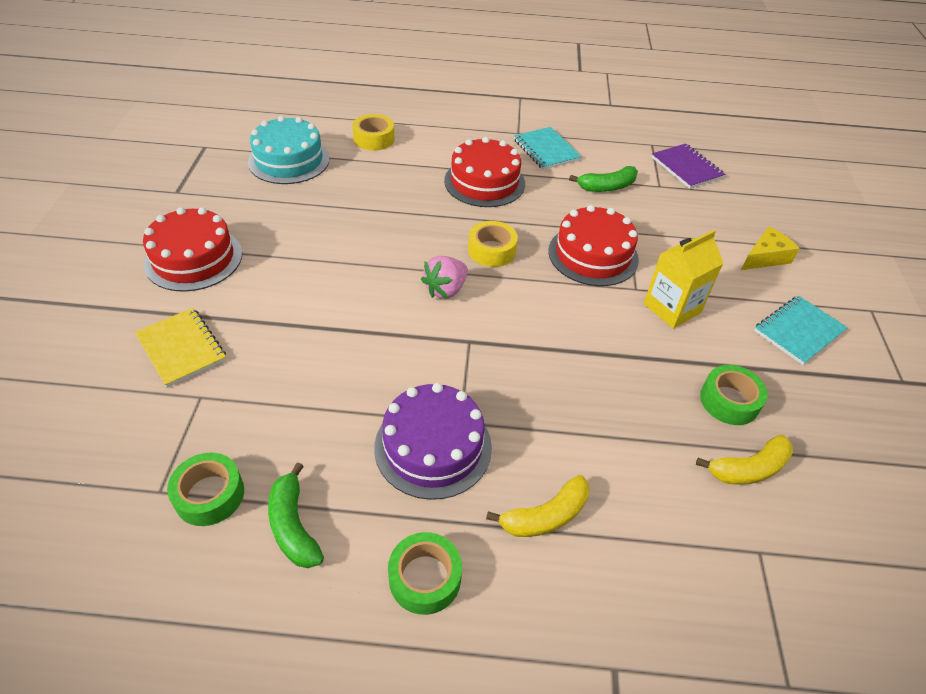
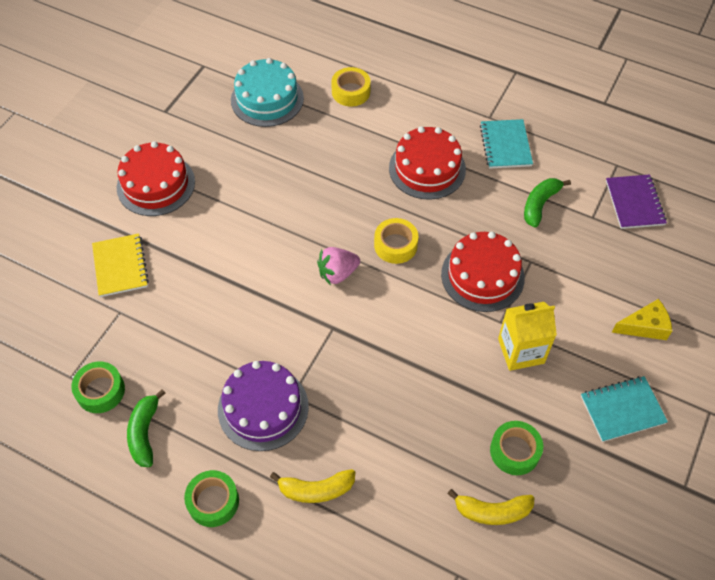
camera: 25 degrees right, 10 degrees up
(607, 187) = (540, 205): green banana -> green banana turned 120 degrees clockwise

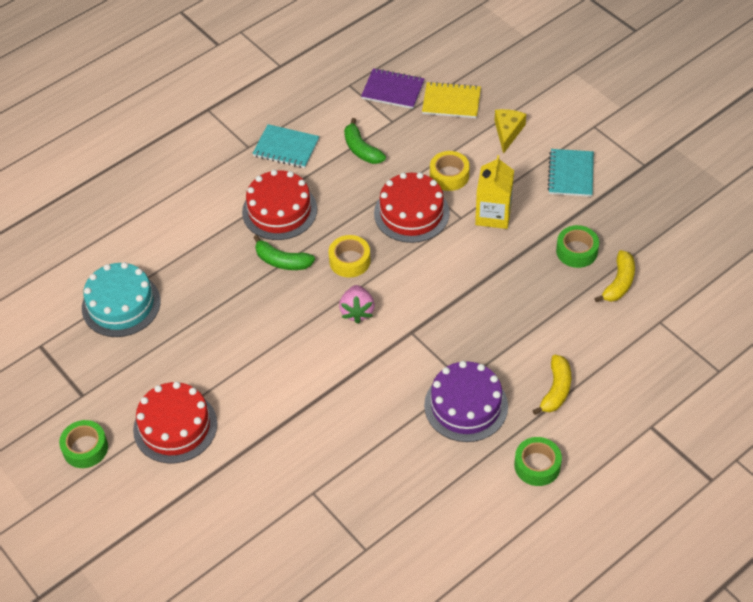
camera: 65 degrees left, 5 degrees down
(100, 391) = (392, 527): green tape -> green tape (85, 448)
(120, 266) = (260, 480): yellow notebook -> yellow notebook (451, 102)
(145, 433) = (451, 501): green banana -> green banana (282, 261)
(351, 92) = (154, 236): yellow tape -> yellow tape (449, 175)

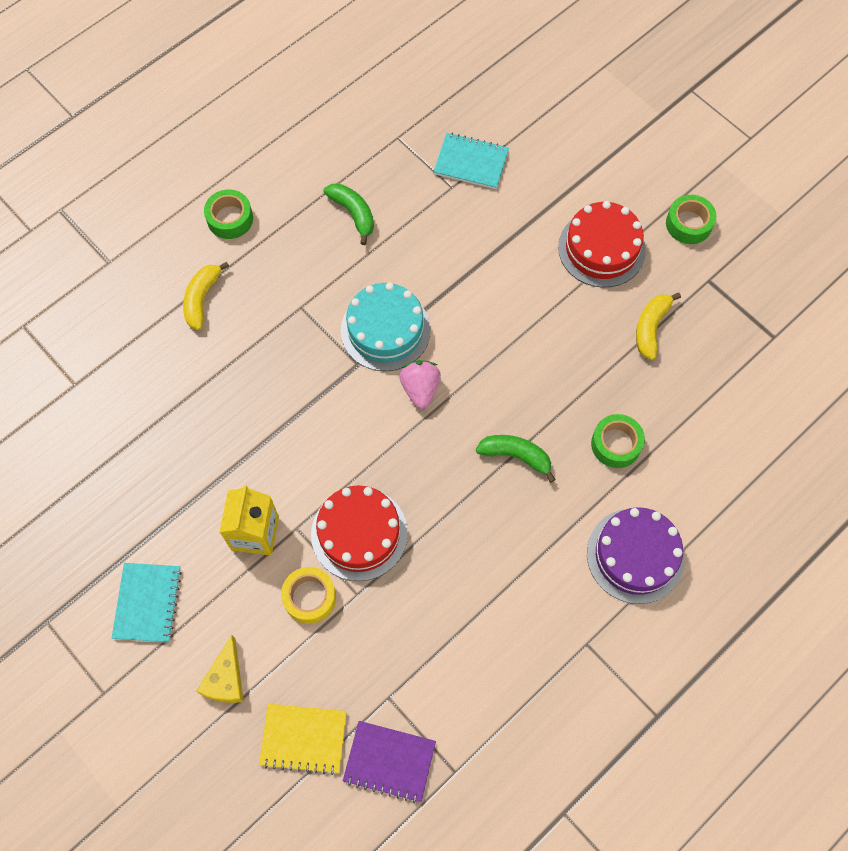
camera: 175 degrees right, 15 degrees up
(121, 304) = (697, 391): turquoise cake -> turquoise cake (385, 330)
(279, 210) = (529, 533): red cake -> none
(286, 148) = (534, 643): turquoise notebook -> turquoise notebook (471, 162)
(349, 261) = (433, 458): yellow tape -> none
(361, 149) = (429, 642): green banana -> green banana (353, 213)
(466, 406) = (299, 279): purple cake -> purple cake (635, 555)
(576, 251) = (156, 479): green tape -> green tape (616, 444)
(619, 283) = (112, 435): yellow banana -> yellow banana (650, 328)

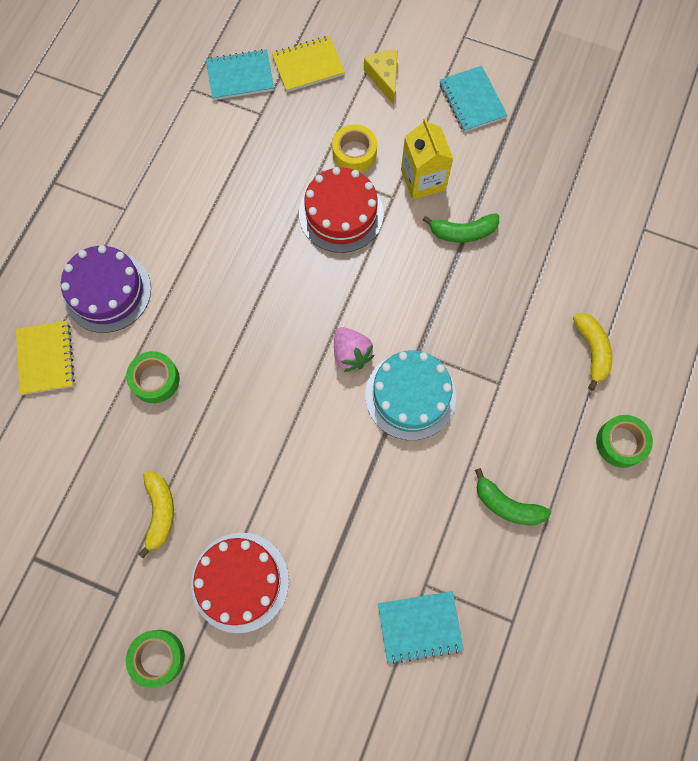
camera: 155 degrees right, 5 degrees up
(389, 761) = (240, 76): purple notebook -> turquoise notebook
(516, 456) = (240, 331): green banana -> green banana (463, 232)
(718, 511) = (46, 358): none -> yellow notebook

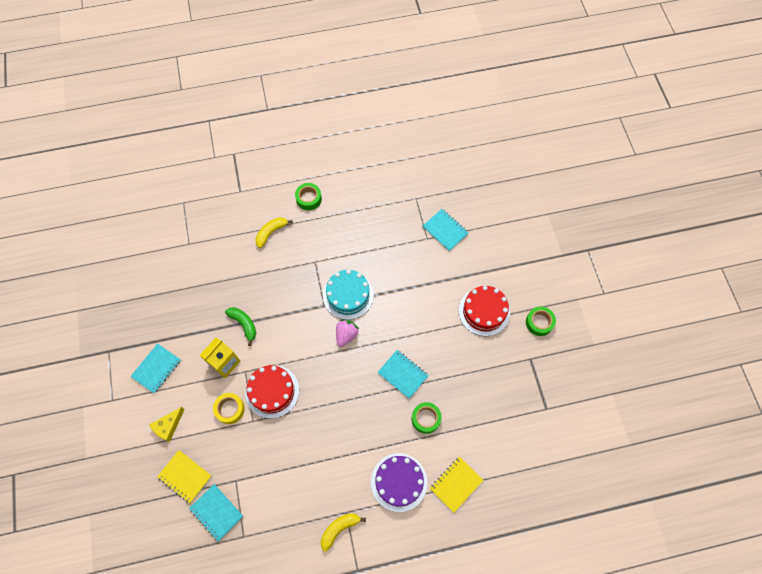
camera: 125 degrees left, 5 degrees down
(160, 512) = (483, 367): yellow banana -> yellow banana (339, 529)
(237, 391) = (402, 374): none -> turquoise notebook
(507, 505) = (369, 227): green banana -> none

